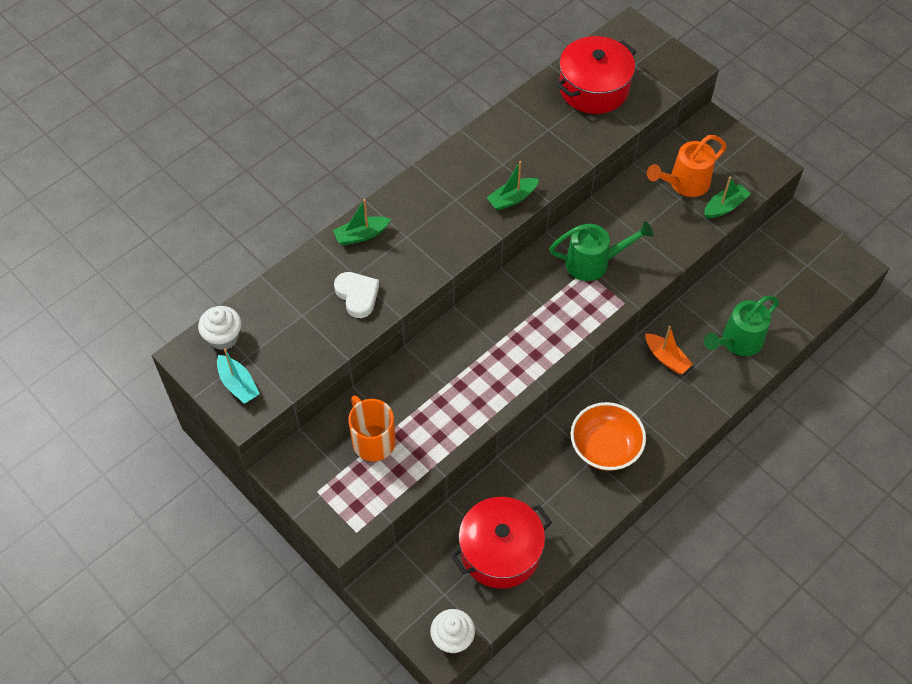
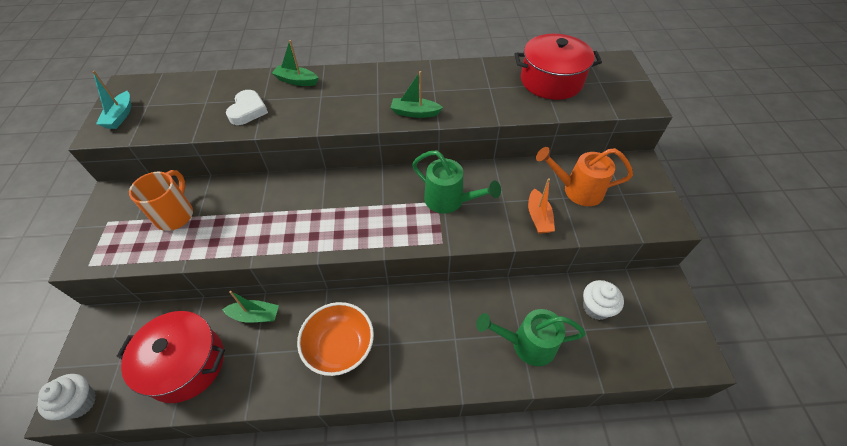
camera: 40 degrees right, 5 degrees down
(223, 337) = (152, 88): white cupcake -> white cupcake (596, 308)
(666, 358) = (455, 314): orange boat -> orange boat (538, 217)
(724, 207) = (597, 225): green boat -> green boat (255, 315)

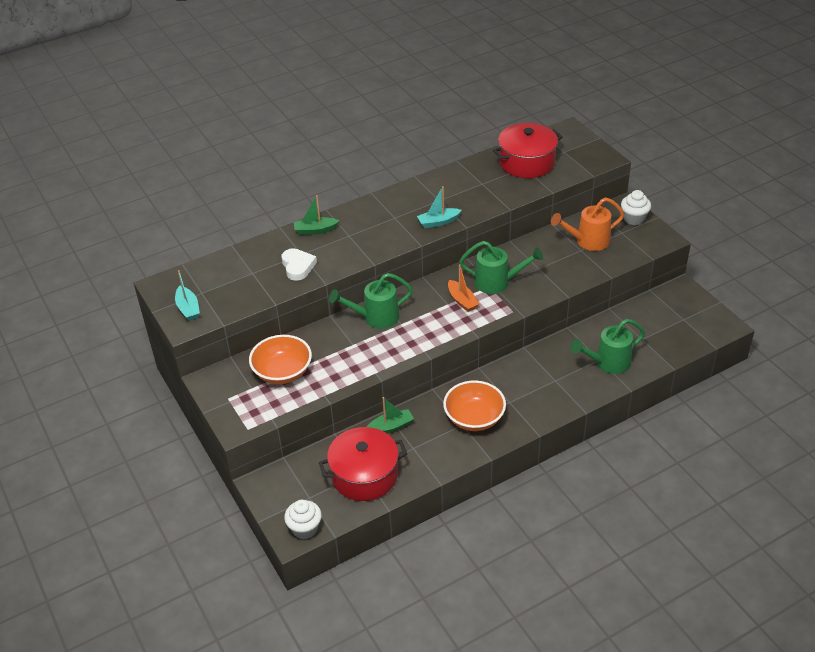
camera: 25 degrees left, 10 degrees down
(175, 215) = (282, 372): orange mug -> orange bowl
(304, 191) = (375, 317): none -> green watering can
(415, 113) = (438, 222): green boat -> turquoise boat
(538, 217) = (571, 270): orange boat -> orange boat (462, 301)
(596, 308) = (642, 322): white cupcake -> white cupcake (634, 219)

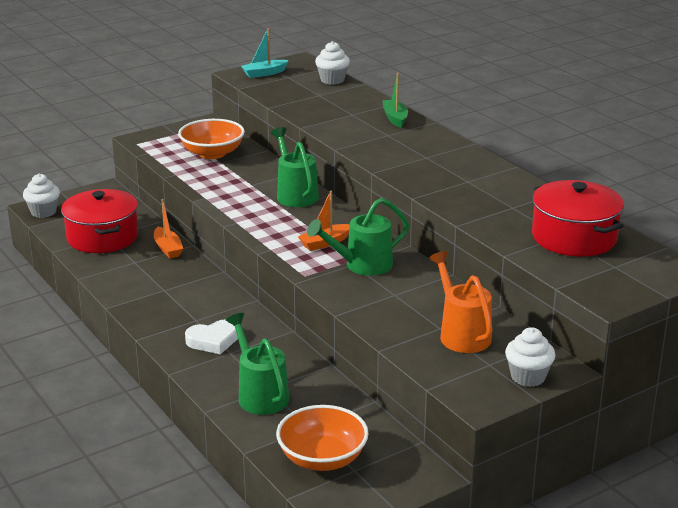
camera: 85 degrees right, 15 degrees down
(217, 264) = (332, 80): none -> white cupcake
(298, 266) = (330, 113): white heart -> white heart (213, 340)
(390, 427) = (168, 248): green boat -> orange boat
(438, 222) = (420, 181): turquoise boat -> none
(474, 418) = (172, 297): orange bowl -> orange bowl (322, 458)
(497, 282) = (362, 265): green watering can -> green watering can turned 60 degrees clockwise

